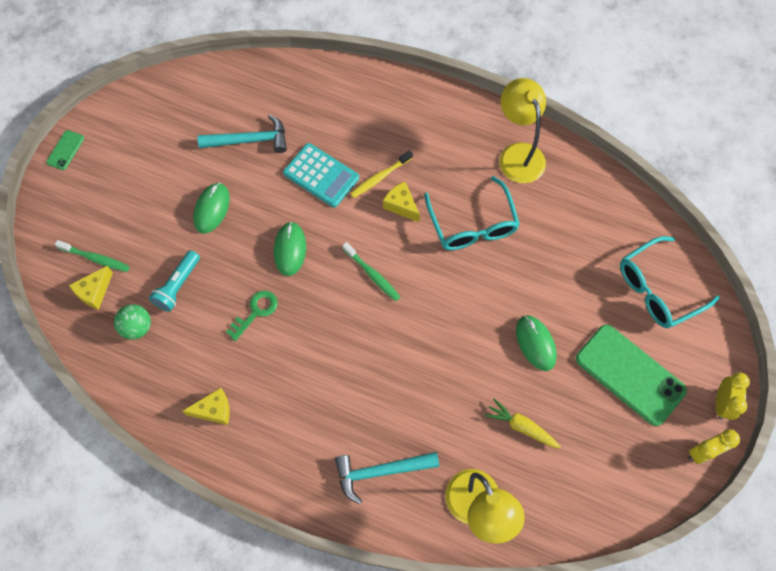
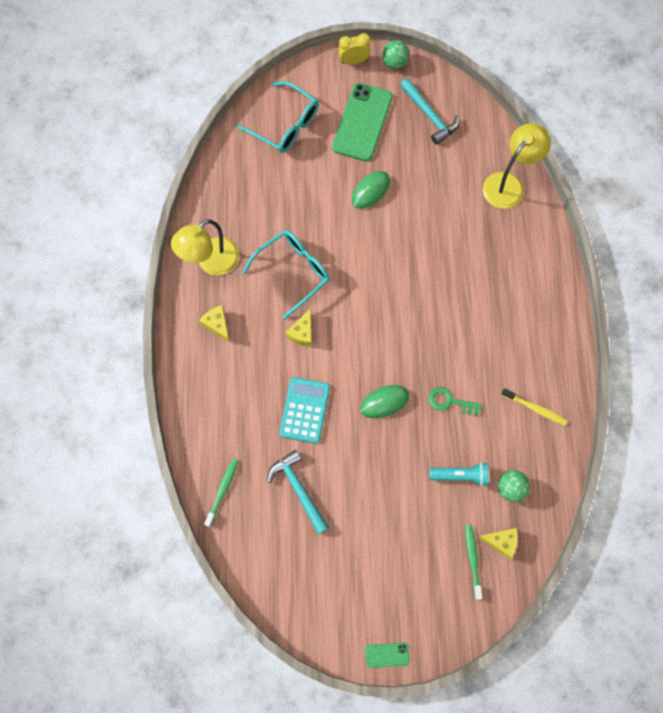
camera: 115 degrees left, 5 degrees up
(212, 209) = (379, 486): green mouse -> none
(214, 410) = (541, 392): yellow cheese -> yellow cheese (217, 325)
(372, 274) = (374, 328): green toothbrush -> green toothbrush (222, 490)
(380, 177) = (284, 361): yellow toothbrush -> yellow toothbrush (535, 408)
(380, 471) = (519, 255): turquoise hammer -> turquoise hammer (430, 116)
(521, 426) = (437, 178): yellow carrot -> none
(703, 452) = (394, 62): yellow clock -> green ball

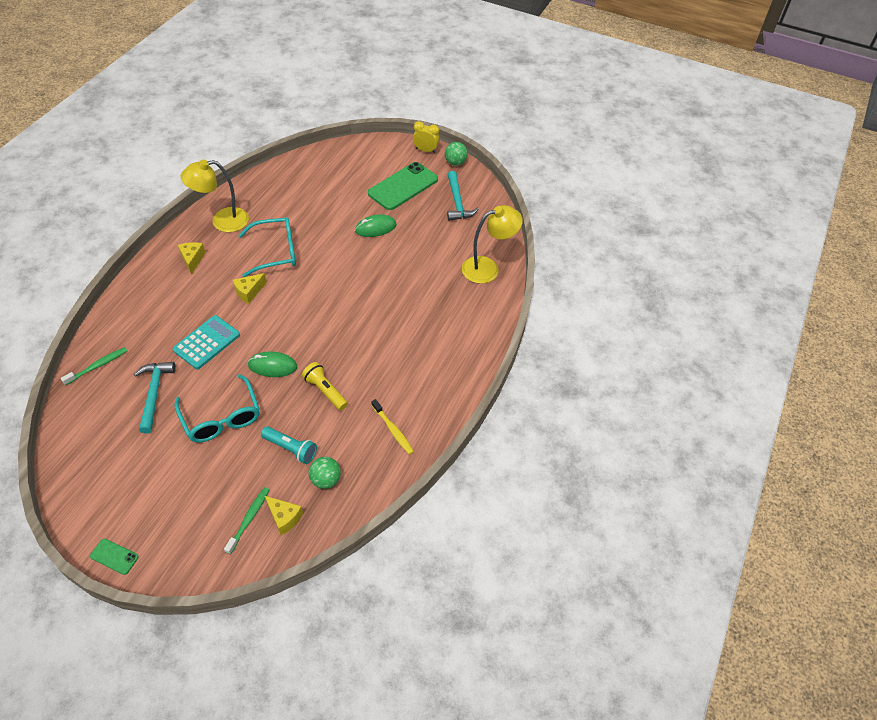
camera: 25 degrees right, 20 degrees down
(285, 125) = (345, 166): turquoise glasses -> turquoise glasses (221, 418)
(450, 401) = (325, 391): green key -> yellow flashlight

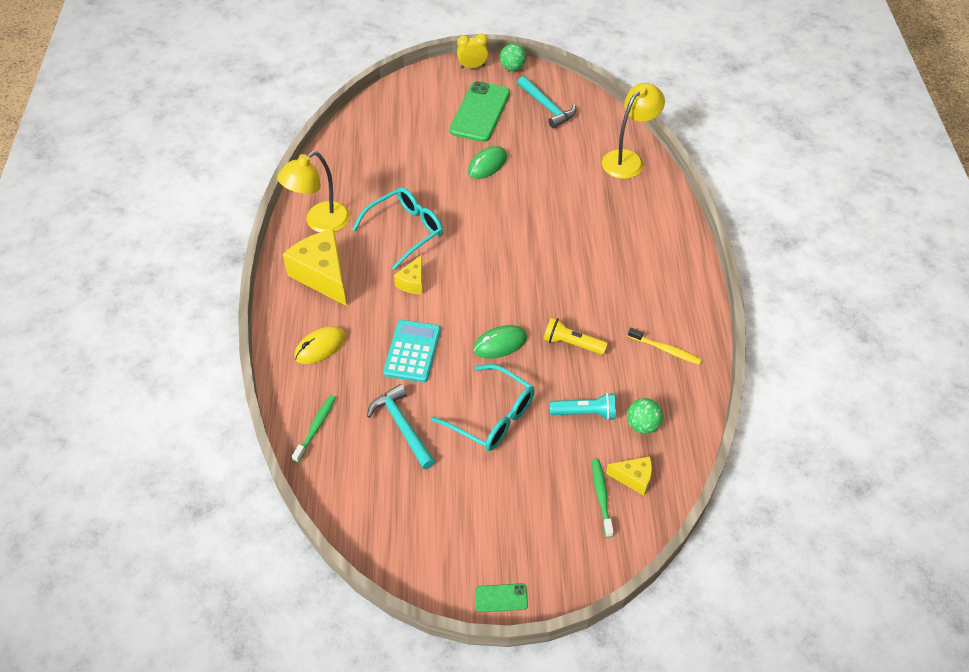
camera: 25 degrees left, 0 degrees up
(148, 310) = (320, 347): none -> yellow mouse
(192, 260) = (322, 275): yellow cheese -> yellow cheese, size x1.95

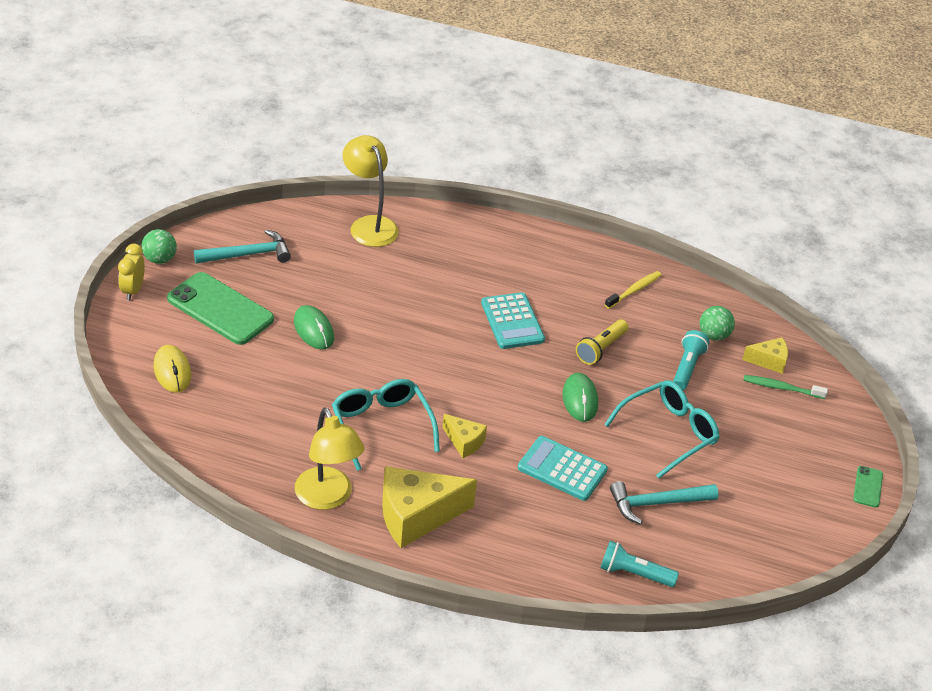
camera: 75 degrees left, 10 degrees down
(316, 427) = (634, 573): green toothbrush -> turquoise flashlight
(320, 347) = (524, 544): yellow mouse -> yellow mouse (172, 371)
(569, 276) = (512, 321): none -> turquoise calculator
(633, 478) = (769, 361): yellow cheese -> yellow cheese turned 60 degrees clockwise

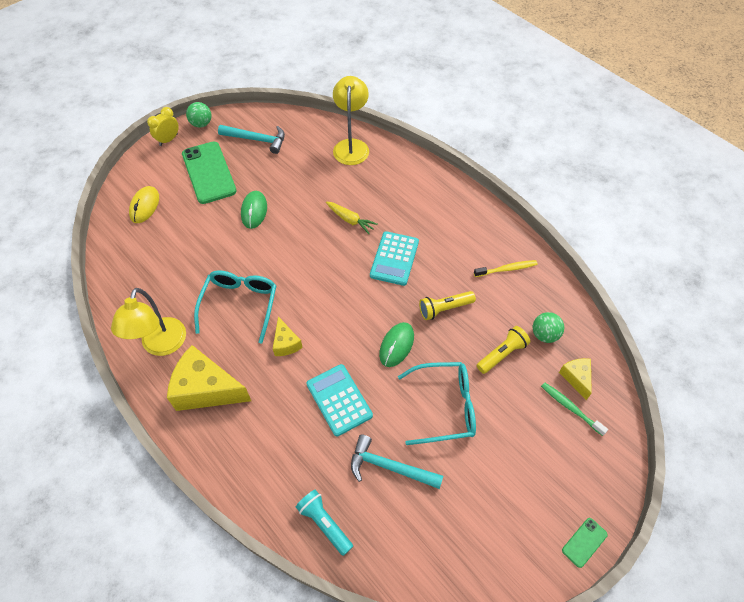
camera: 35 degrees right, 15 degrees up
(433, 301) = (350, 220): none -> yellow carrot
(687, 368) = (502, 354): turquoise flashlight -> yellow flashlight
(769, 361) = (576, 378): yellow cheese -> yellow cheese turned 135 degrees counterclockwise

